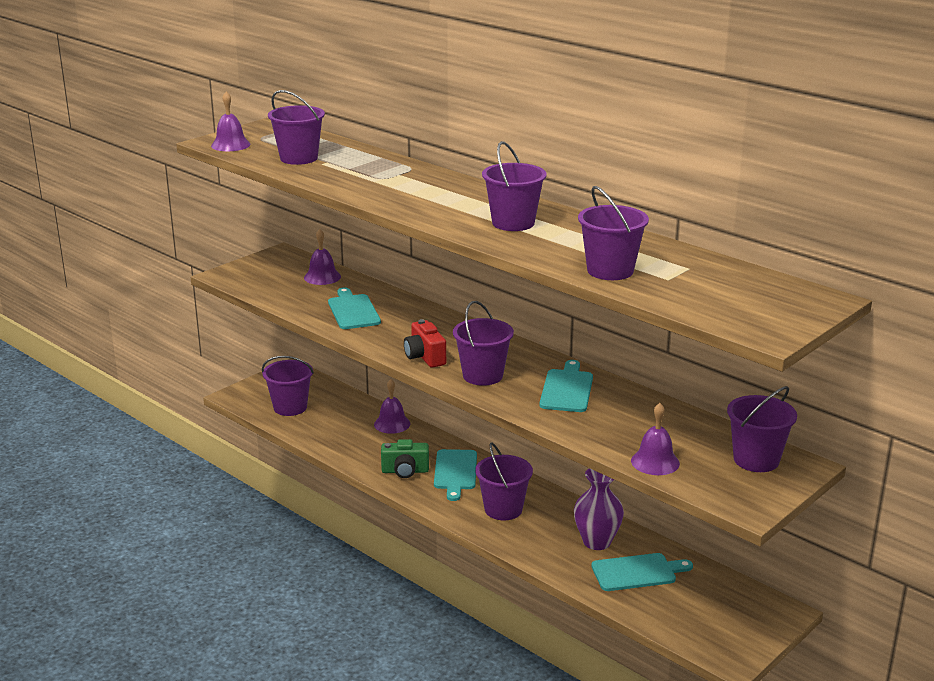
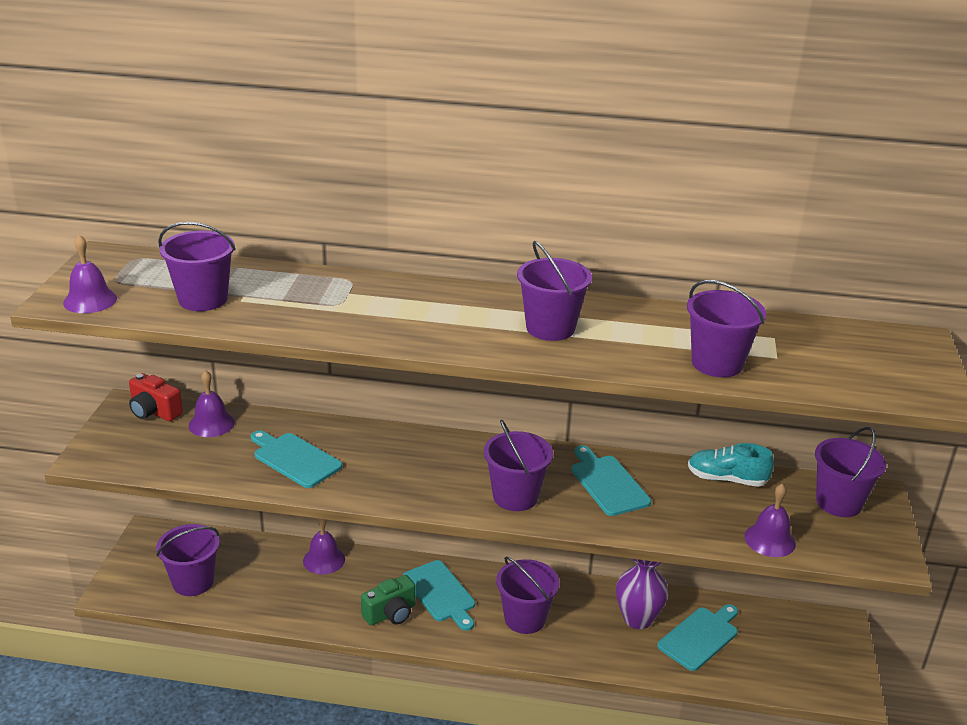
camera: 35 degrees left, 5 degrees up
(425, 357) = (434, 494): red camera -> red camera (154, 412)
(673, 416) = (726, 479): none -> turquoise shoe

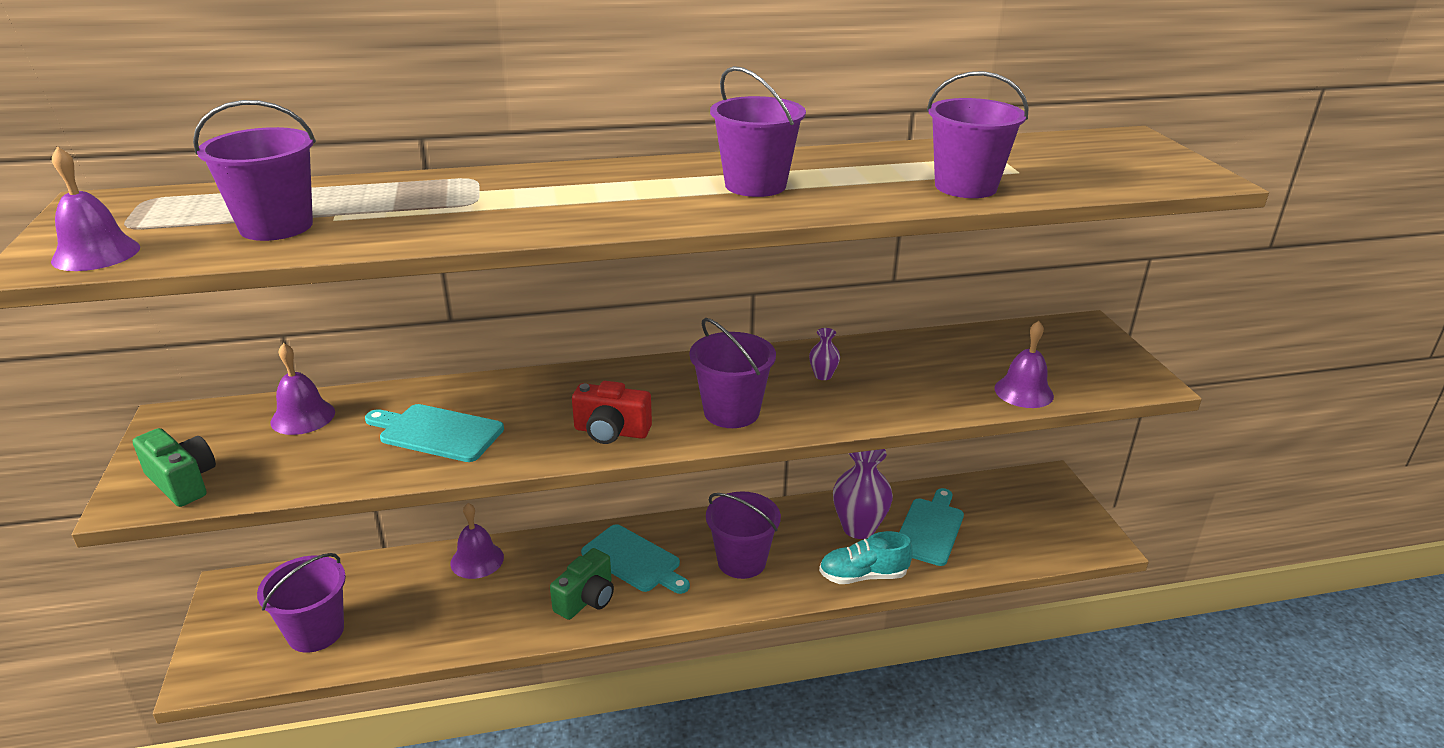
camera: 20 degrees left, 0 degrees up
(119, 454) = (183, 482): none -> green camera
(154, 412) = (214, 420): red camera -> red camera (611, 431)
(607, 483) = (823, 375): turquoise cutting board -> purple vase
(726, 479) = (939, 344): turquoise shoe -> turquoise shoe (863, 575)
(839, 502) = (1060, 342): purple bucket -> none

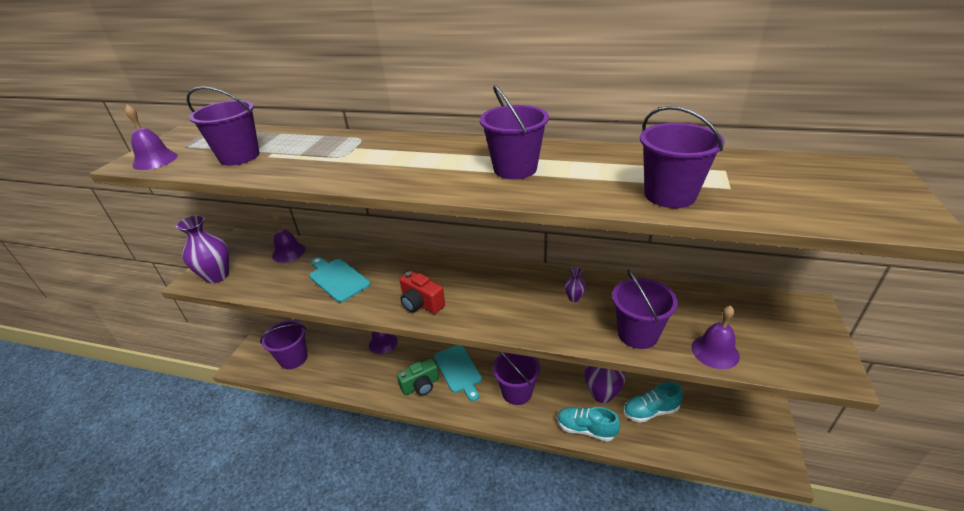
camera: 30 degrees right, 5 degrees up
(183, 482) = (217, 276): green camera -> purple vase
(731, 412) = (497, 309): purple bucket -> purple bucket (637, 334)
(930, 529) = (650, 411): turquoise cutting board -> turquoise shoe

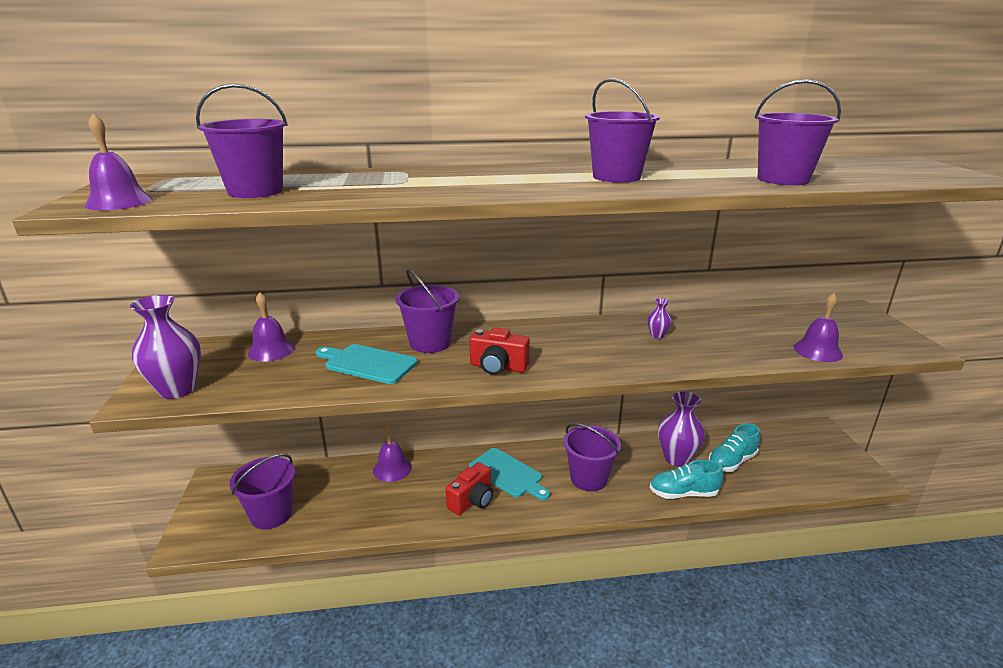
camera: 25 degrees left, 10 degrees down
(421, 386) = (472, 500): green camera -> red camera
(637, 334) = (742, 351): purple bucket -> purple bucket (430, 343)

